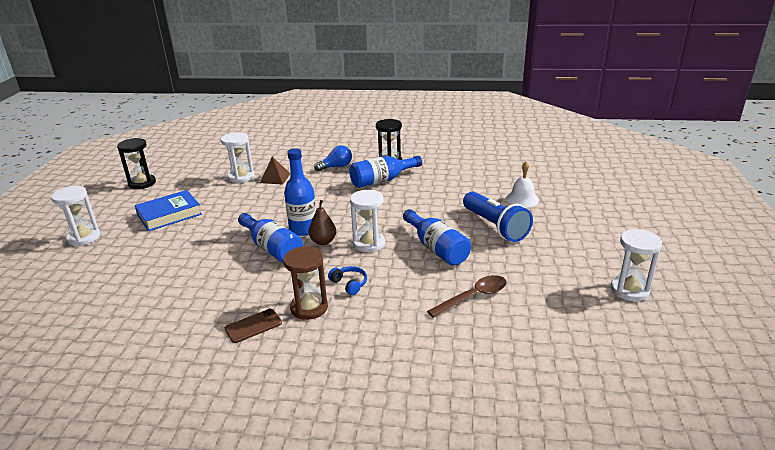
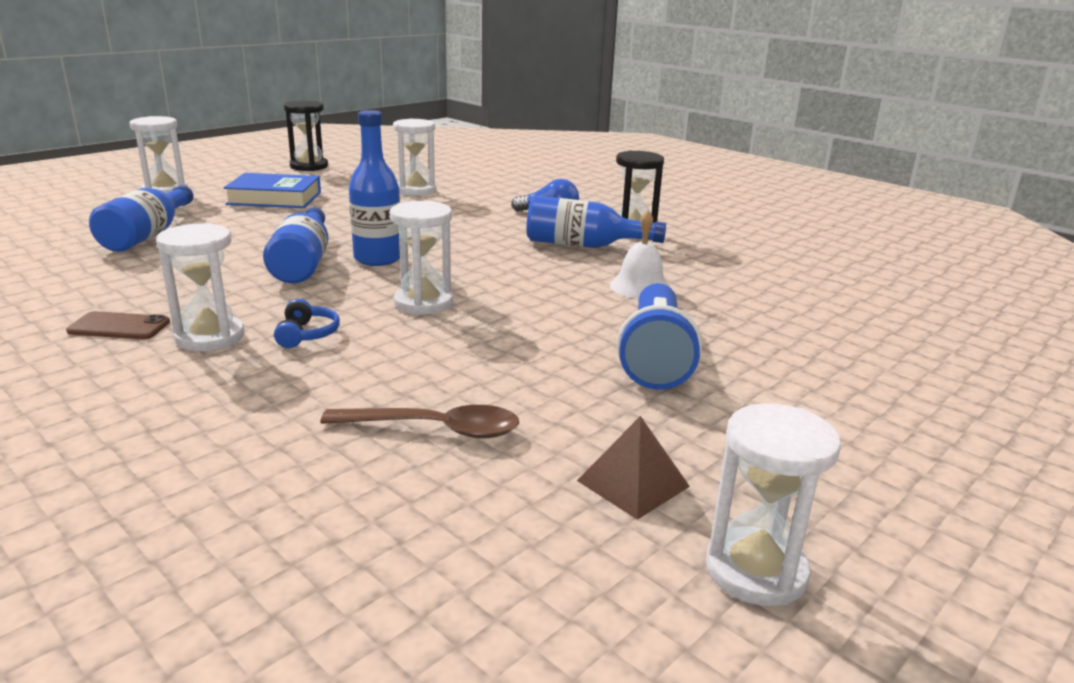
camera: 35 degrees right, 5 degrees down
(275, 178) = (451, 202): brown pyramid -> brown pyramid (633, 483)
(309, 308) = (210, 337): brown hourglass -> white hourglass
(323, 241) = (373, 279): brown pear -> none
(436, 248) = (504, 346): blue bottle -> blue bottle (147, 235)
(522, 199) = (776, 341): white bell -> white bell (640, 287)

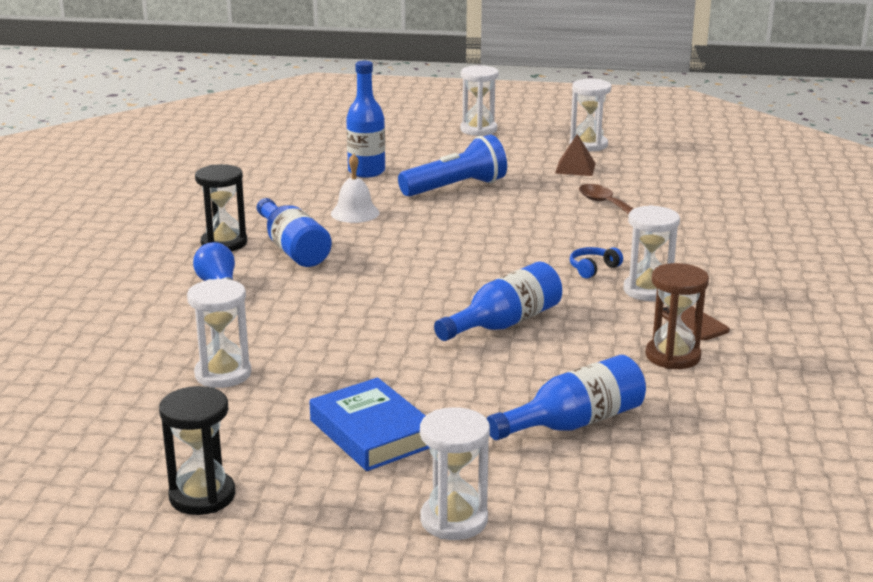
camera: 125 degrees left, 0 degrees up
(111, 293) = (672, 356): none -> brown hourglass
(378, 258) = (447, 303): blue bottle -> blue bottle (366, 171)
(423, 303) = (493, 258): white hourglass -> white hourglass (478, 130)

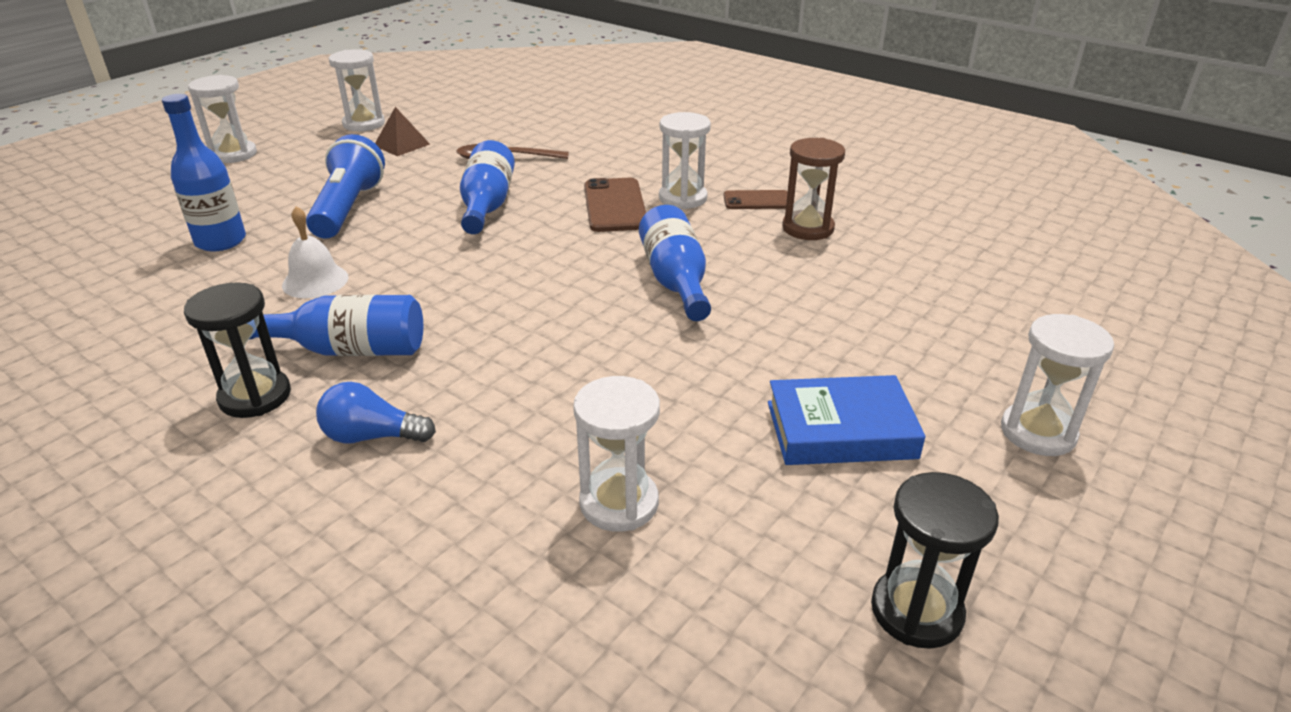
camera: 60 degrees left, 10 degrees up
(574, 423) = (892, 309): blue bottle -> blue bottle (487, 205)
(593, 269) = (614, 205): blue headphones -> brown phone

